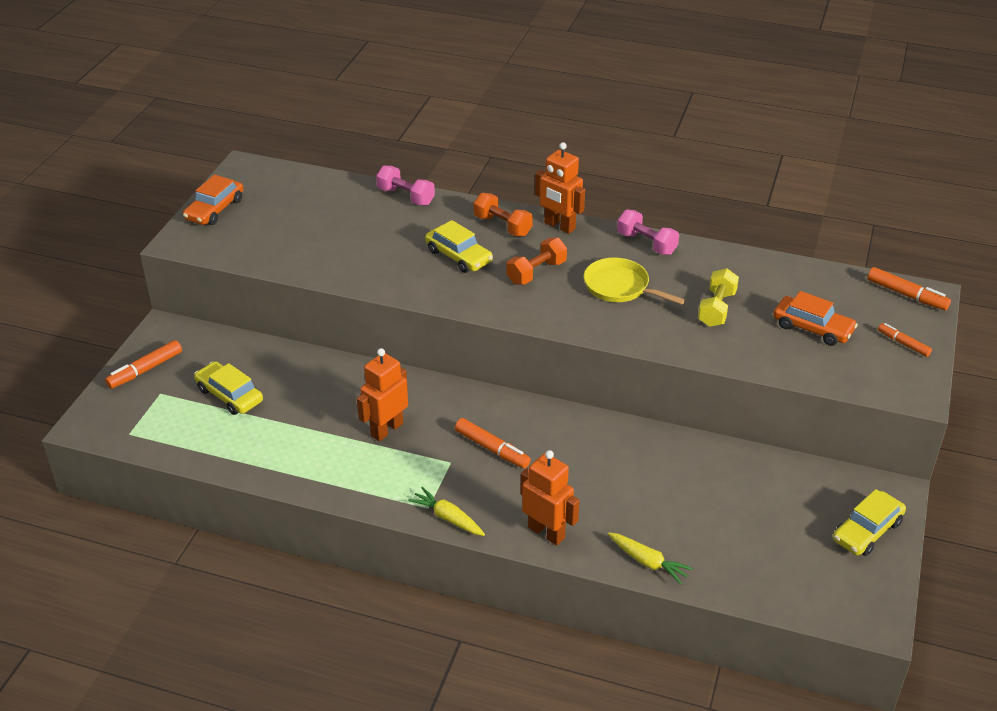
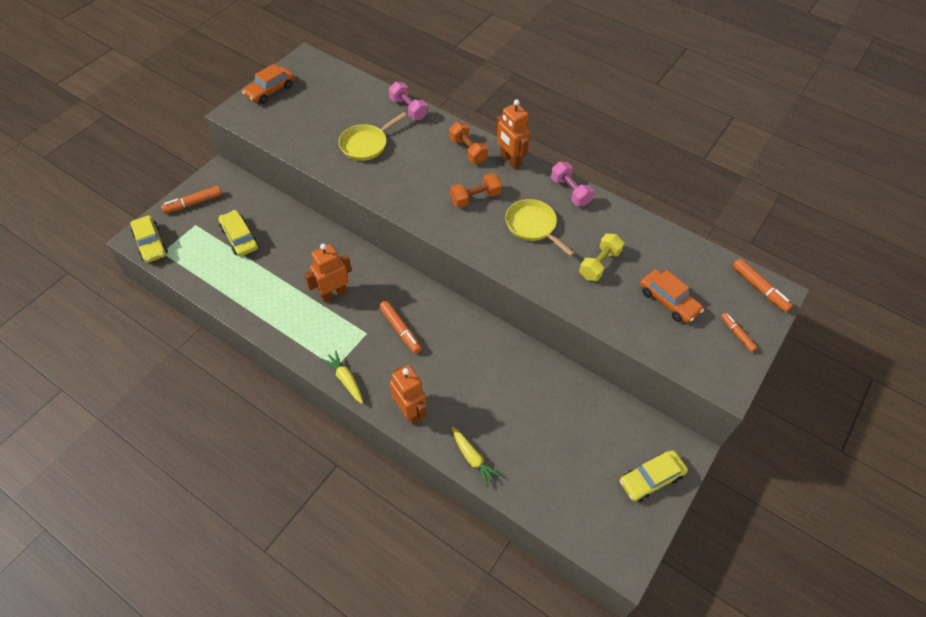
camera: 15 degrees right, 15 degrees up
(371, 243) = (366, 144): none -> yellow pan
(458, 256) = (424, 170): yellow car -> yellow car (151, 244)

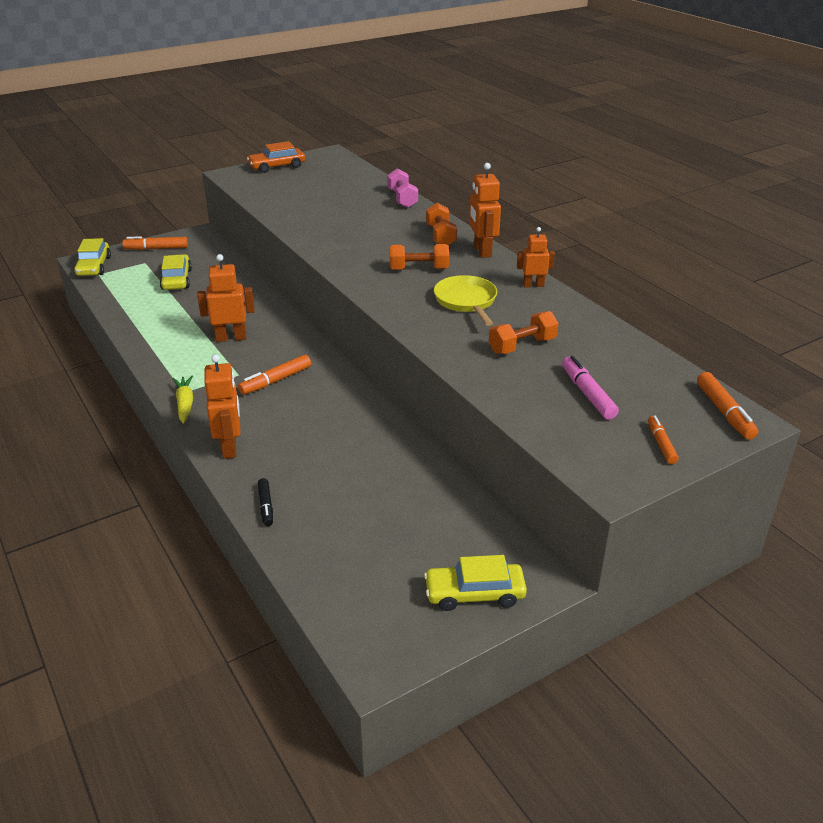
camera: 25 degrees right, 20 degrees down
(366, 144) = (337, 214): yellow pan -> none
(400, 329) = (276, 380): orange marker -> orange marker turned 60 degrees clockwise
(472, 458) = (266, 506): yellow carrot -> black marker
(570, 191) = (533, 285): pink dumbbell -> orange robot
(599, 264) = (522, 346): yellow dumbbell -> orange dumbbell
(668, 301) = (587, 394): orange car -> pink marker

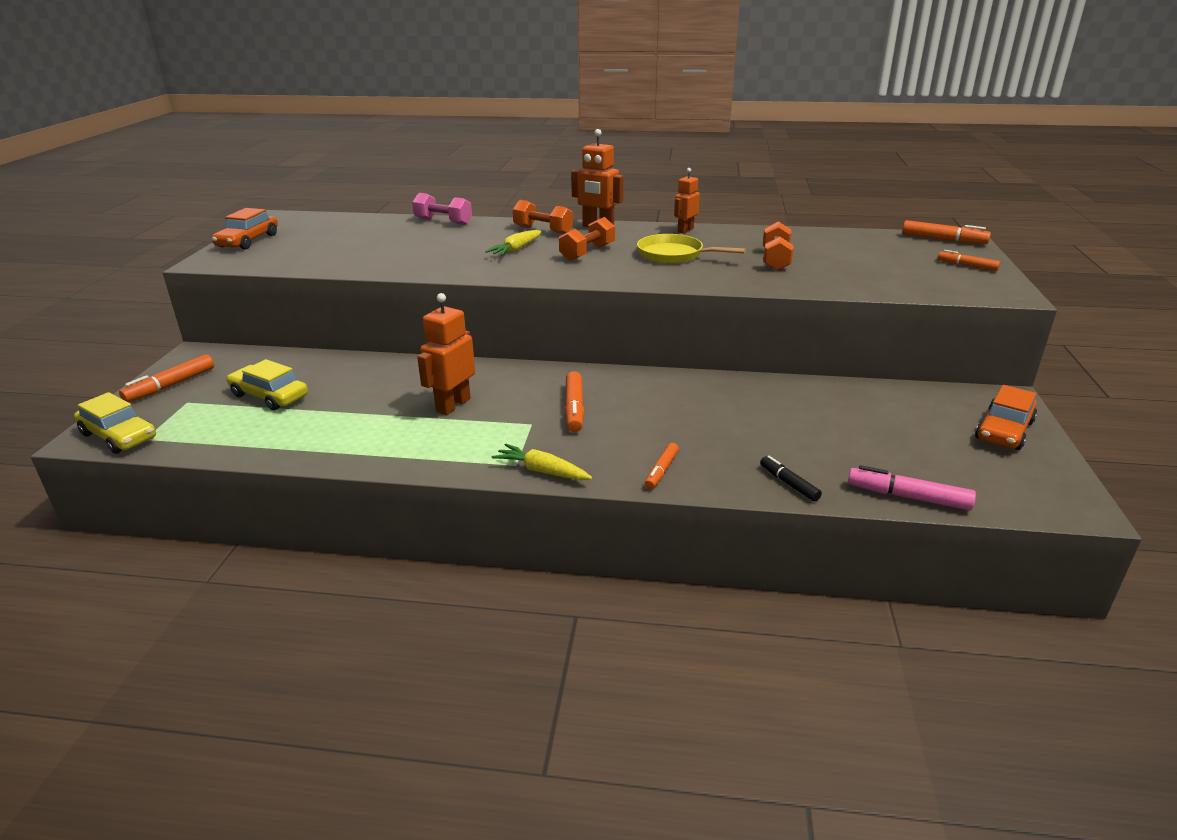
camera: 50 degrees left, 5 degrees down
(230, 447) = (661, 471): orange robot -> orange marker
(266, 506) = (789, 483): black marker -> black marker turned 150 degrees counterclockwise
(386, 244) = (516, 250): none -> yellow carrot
(474, 593) = (1004, 430): yellow car -> orange car
(587, 394) = (875, 264): pink marker -> pink marker (908, 497)

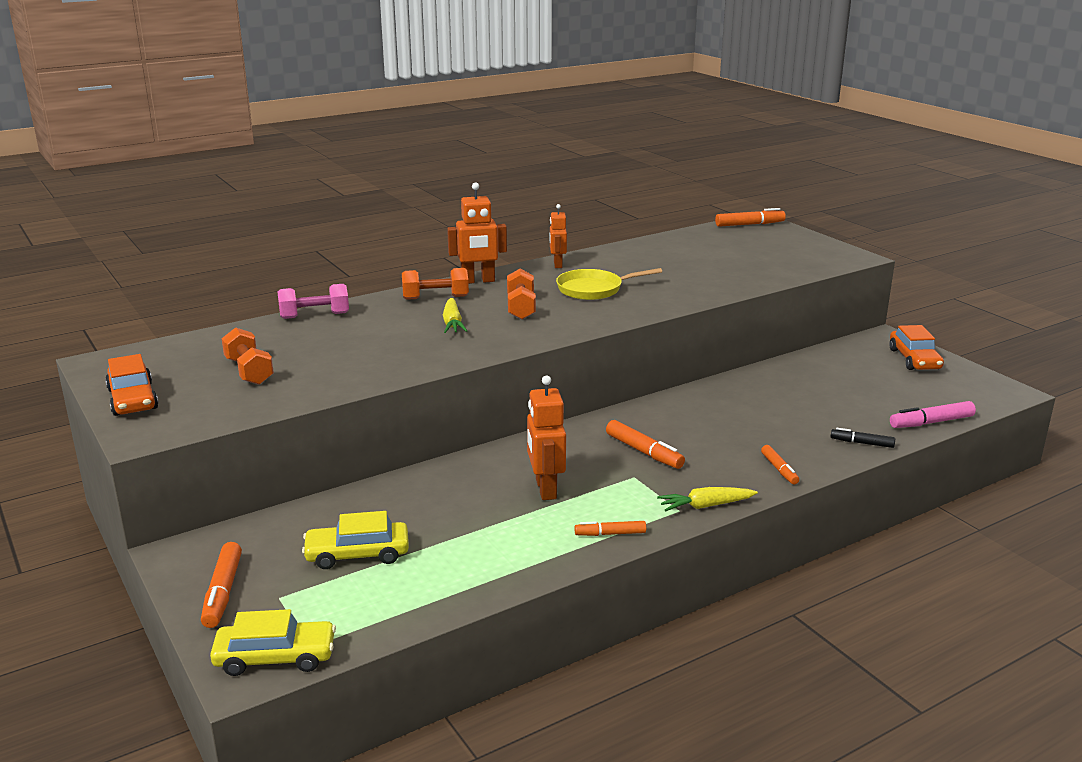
camera: 40 degrees left, 5 degrees down
(775, 260) = (674, 272): orange dumbbell -> orange dumbbell (249, 371)
(967, 266) = (798, 242): orange marker -> orange marker (610, 534)

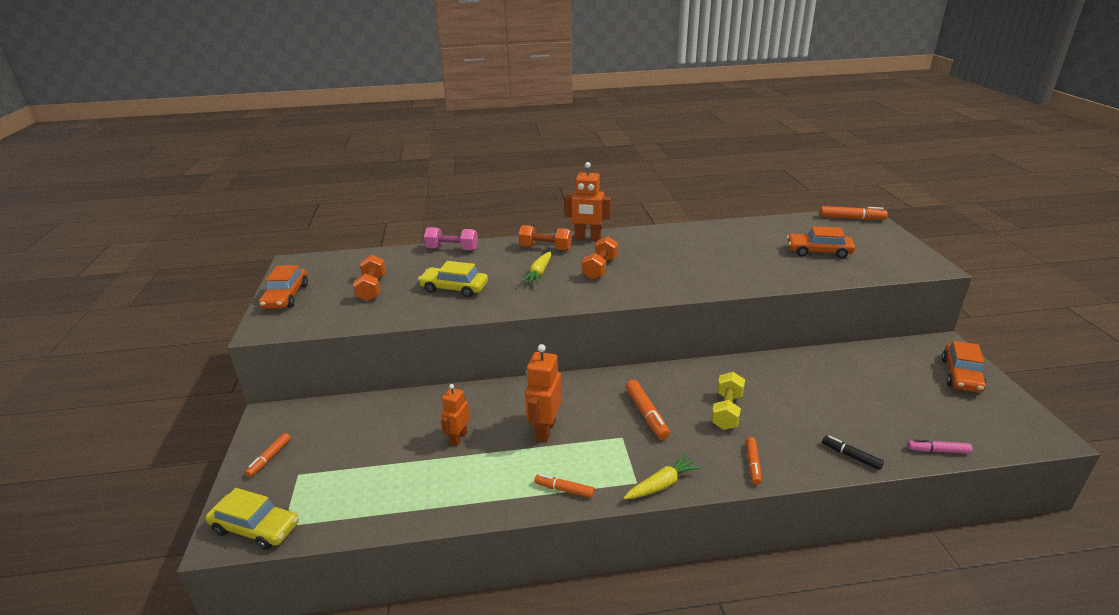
camera: 25 degrees right, 5 degrees up
(223, 592) = (269, 458): orange marker -> orange marker, size x0.65
(357, 554) = (374, 452): yellow car -> yellow car (454, 288)
(557, 264) = (659, 233): orange robot -> orange robot (458, 438)
(594, 289) = (670, 261): yellow pan -> none
(705, 506) = (662, 484): yellow carrot -> yellow carrot turned 135 degrees clockwise
(723, 432) = (727, 411): none -> yellow dumbbell
(740, 259) = (818, 252): none -> orange car
(931, 422) = (938, 451): pink marker -> pink marker, size x0.65

